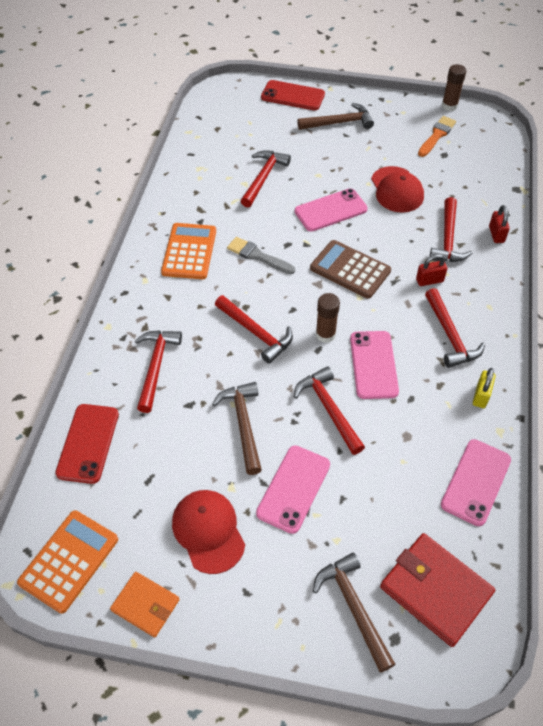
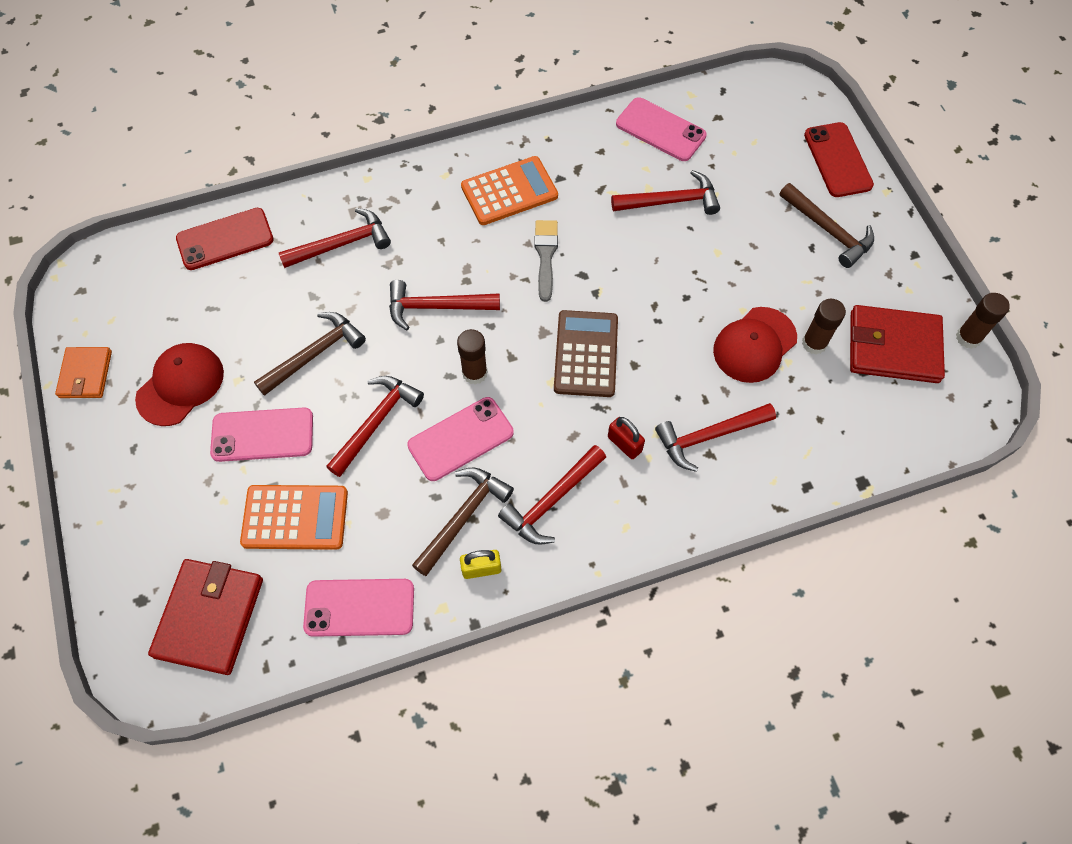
camera: 60 degrees right, 10 degrees up
(69, 561) = (101, 293): orange calculator -> orange calculator (295, 517)
(256, 332) = (437, 307): red hammer -> red hammer turned 75 degrees clockwise
(330, 210) = (667, 292): pink phone -> pink phone (660, 130)
(354, 608) = (157, 549): brown hammer -> brown hammer (463, 517)
(413, 165) = (814, 343): none -> brown glue stick
(437, 135) = (893, 347): orange brush -> red wallet
(496, 234) = (757, 489): red padlock -> none

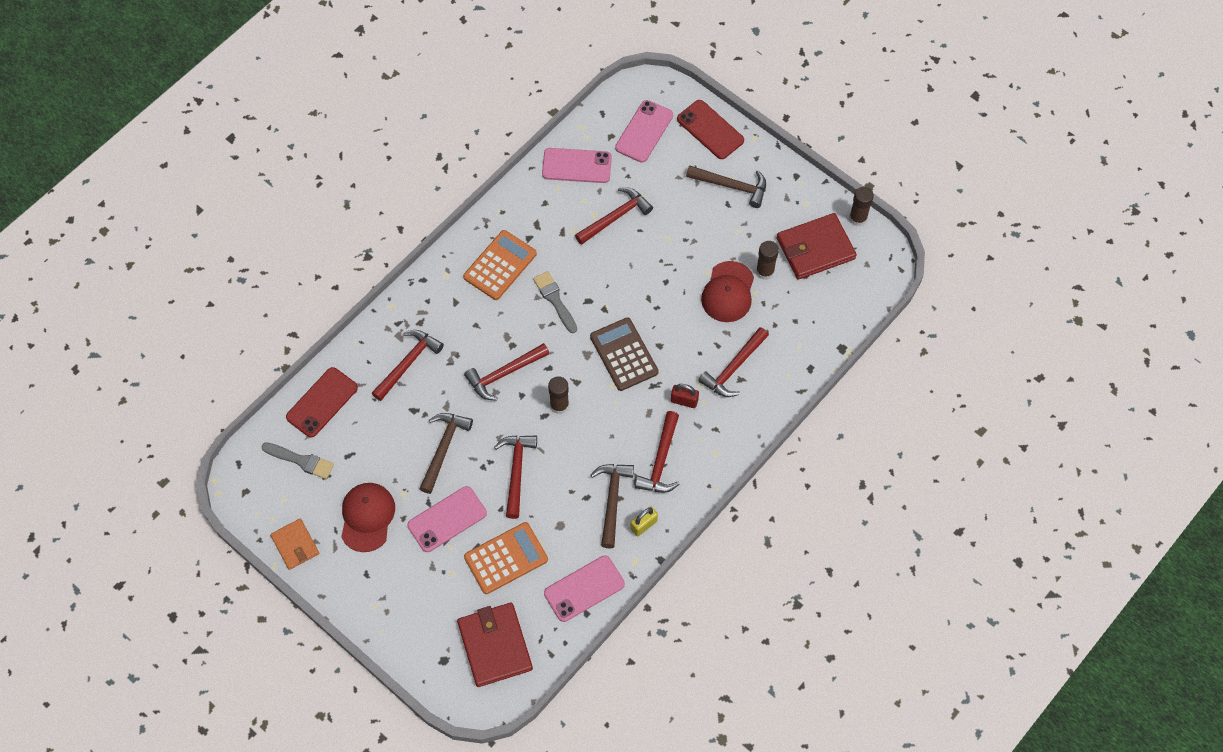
camera: 30 degrees left, 0 degrees up
(159, 288) = (301, 461): none -> grey brush
(460, 439) = (578, 453): pink phone -> pink phone (644, 131)

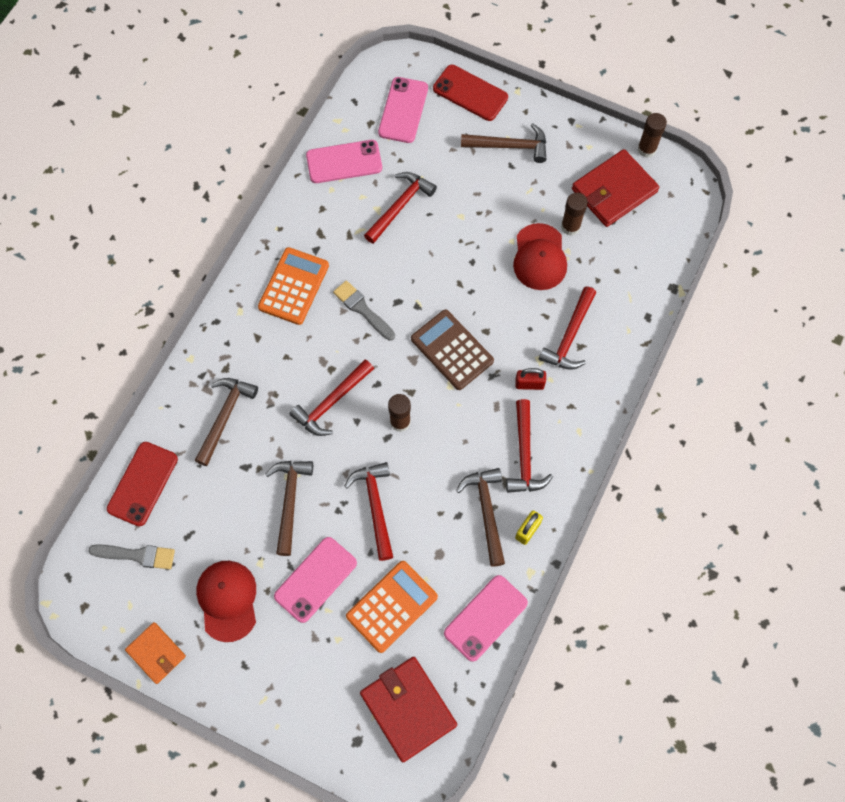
camera: 15 degrees left, 5 degrees up
(407, 363) = (224, 417): red hammer -> brown hammer

